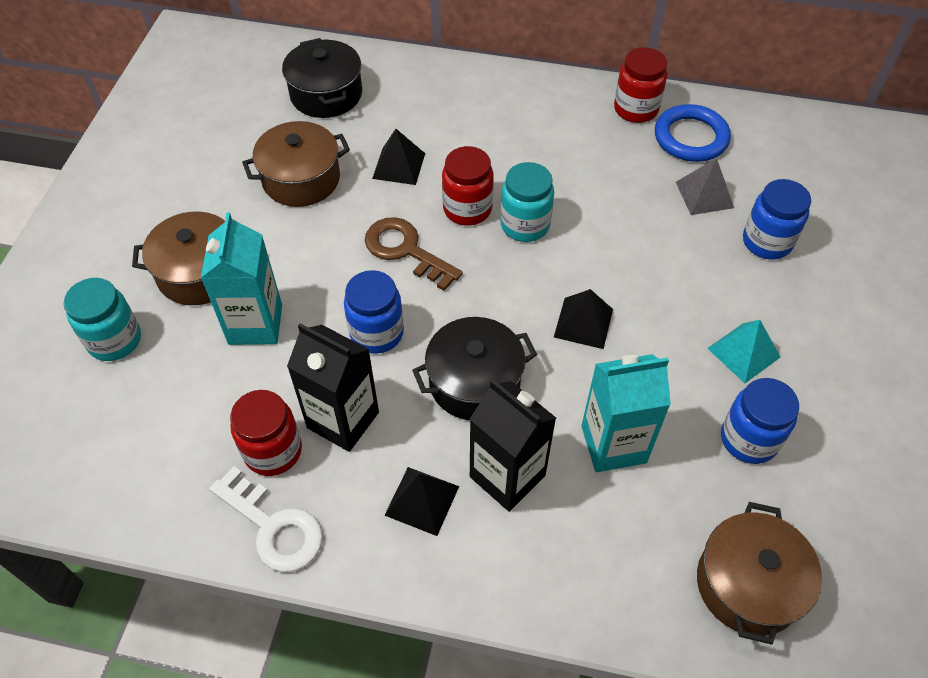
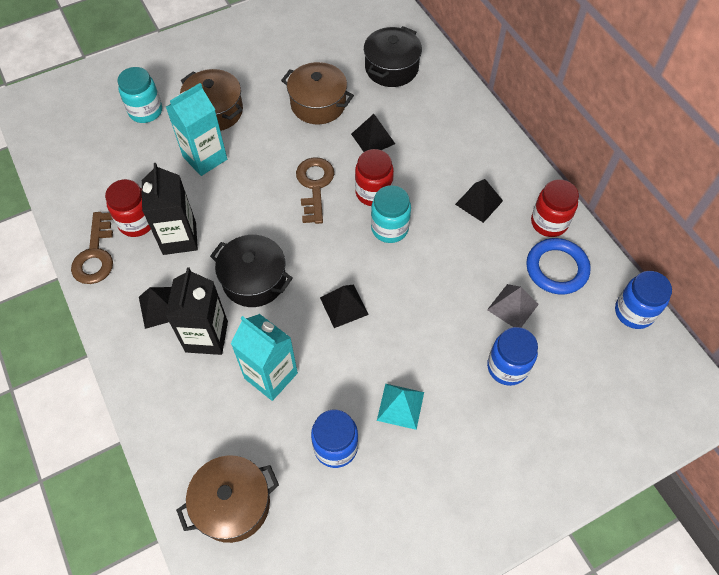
camera: 50 degrees right, 5 degrees up
(273, 527) = (95, 254): white key -> brown key
(376, 333) = (246, 213): blue jar -> blue jar (634, 312)
(563, 140) = (479, 202): none -> black pyramid

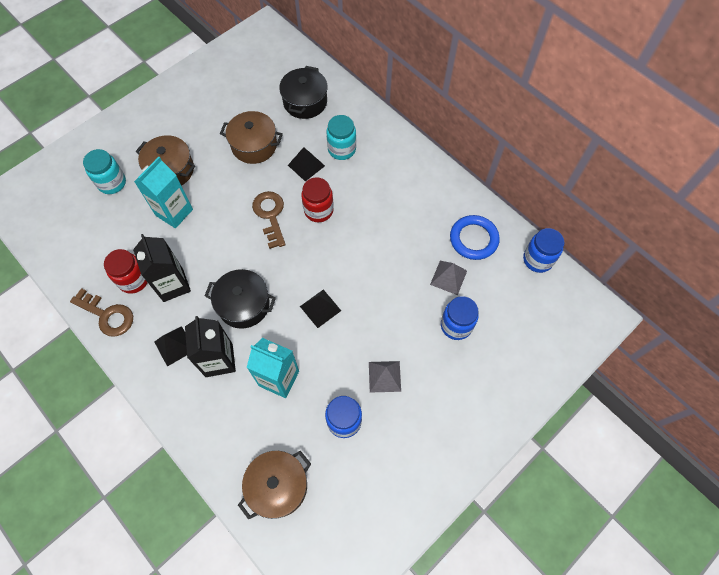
camera: 15 degrees left, 5 degrees up
(95, 254) = (107, 315): brown key -> brown key turned 45 degrees counterclockwise
(389, 228) = (339, 237): turquoise jar -> turquoise jar (342, 149)
(400, 406) = (384, 376): turquoise pyramid -> grey pyramid
(479, 202) = (402, 199): black pyramid -> none
(549, 222) = (459, 204): red jar -> none

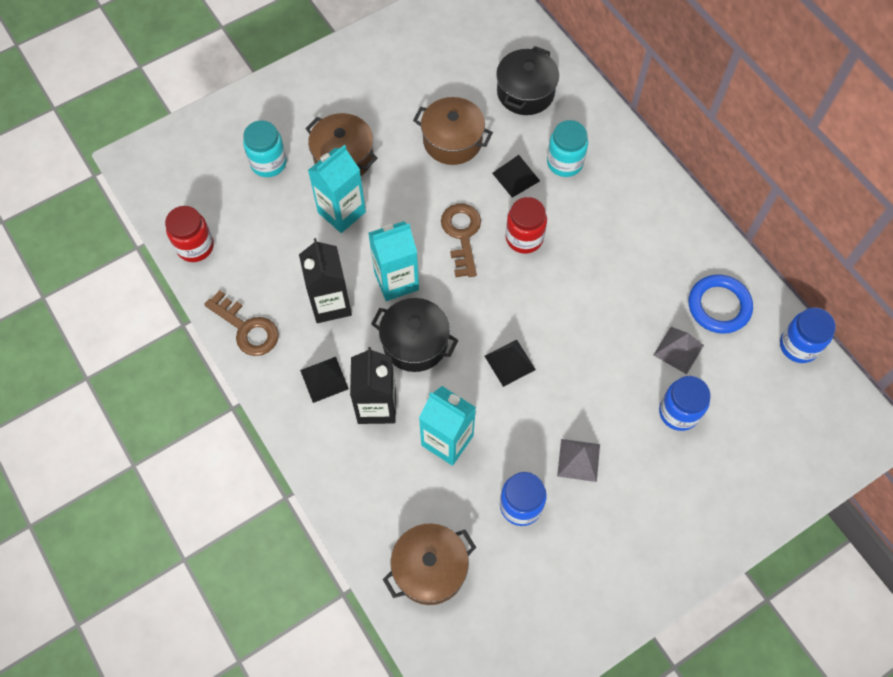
camera: 10 degrees right, 0 degrees up
(133, 280) = (283, 290): red jar -> red jar (195, 246)
(223, 258) = (396, 281): none -> turquoise carton

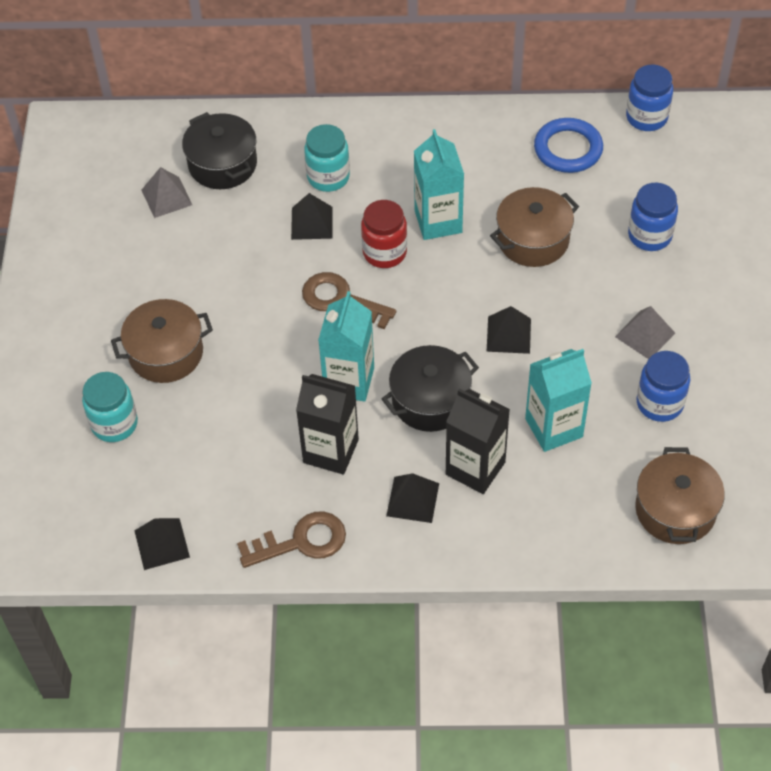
camera: 55 degrees left, 10 degrees down
(195, 246) = (161, 543): red jar -> black pyramid
(341, 212) = (231, 388): turquoise carton -> turquoise carton (438, 221)
(452, 141) = (227, 251): brown pot -> brown pot (533, 240)
(678, 350) = (589, 202): grey pyramid -> grey pyramid (166, 197)

